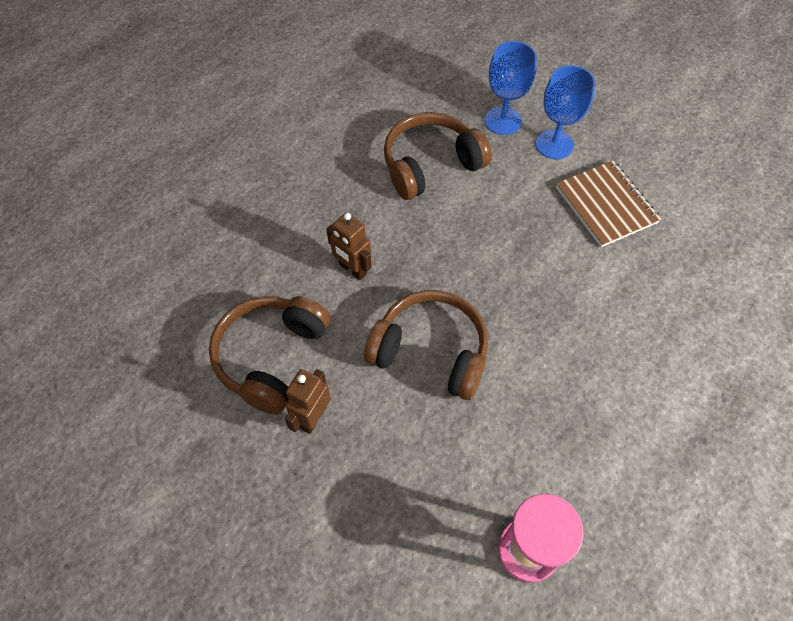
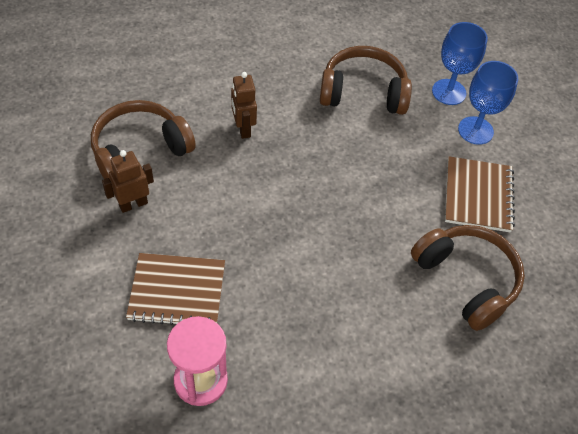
camera: 30 degrees right, 5 degrees down
(430, 351) = (249, 213): brown headphones -> brown headphones (466, 280)
(431, 477) = (177, 291): none -> brown notebook

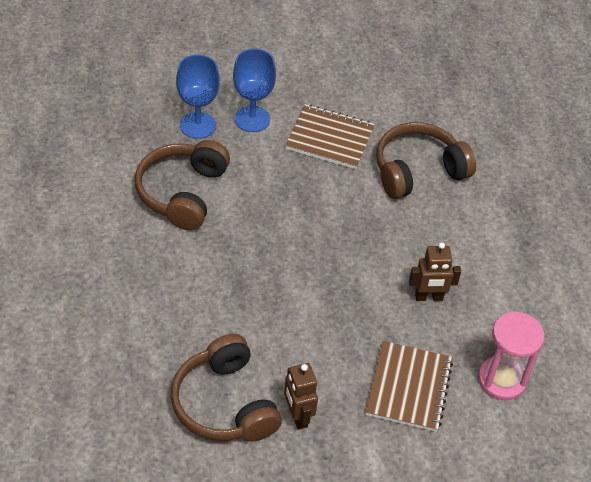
camera: 80 degrees left, 5 degrees down
(243, 129) = (211, 304): brown robot -> brown robot (429, 297)

